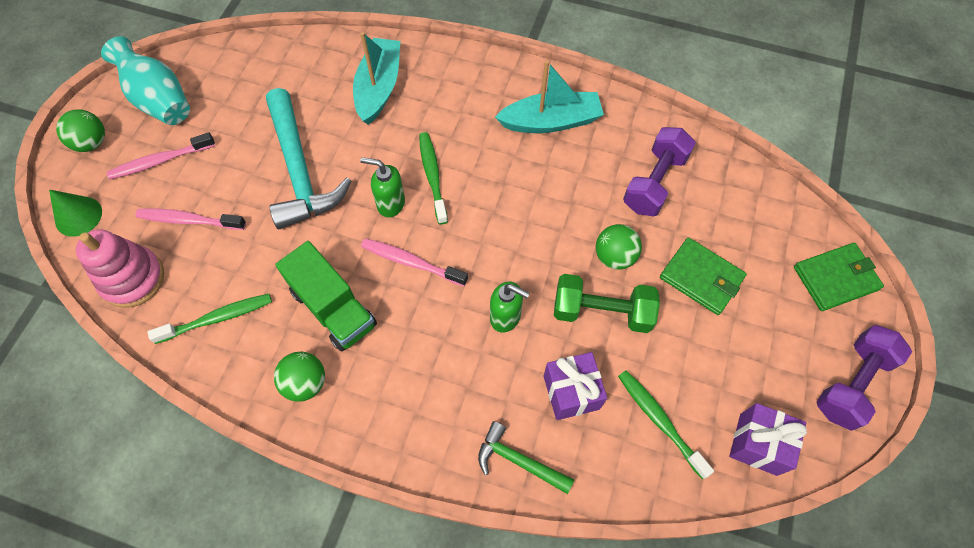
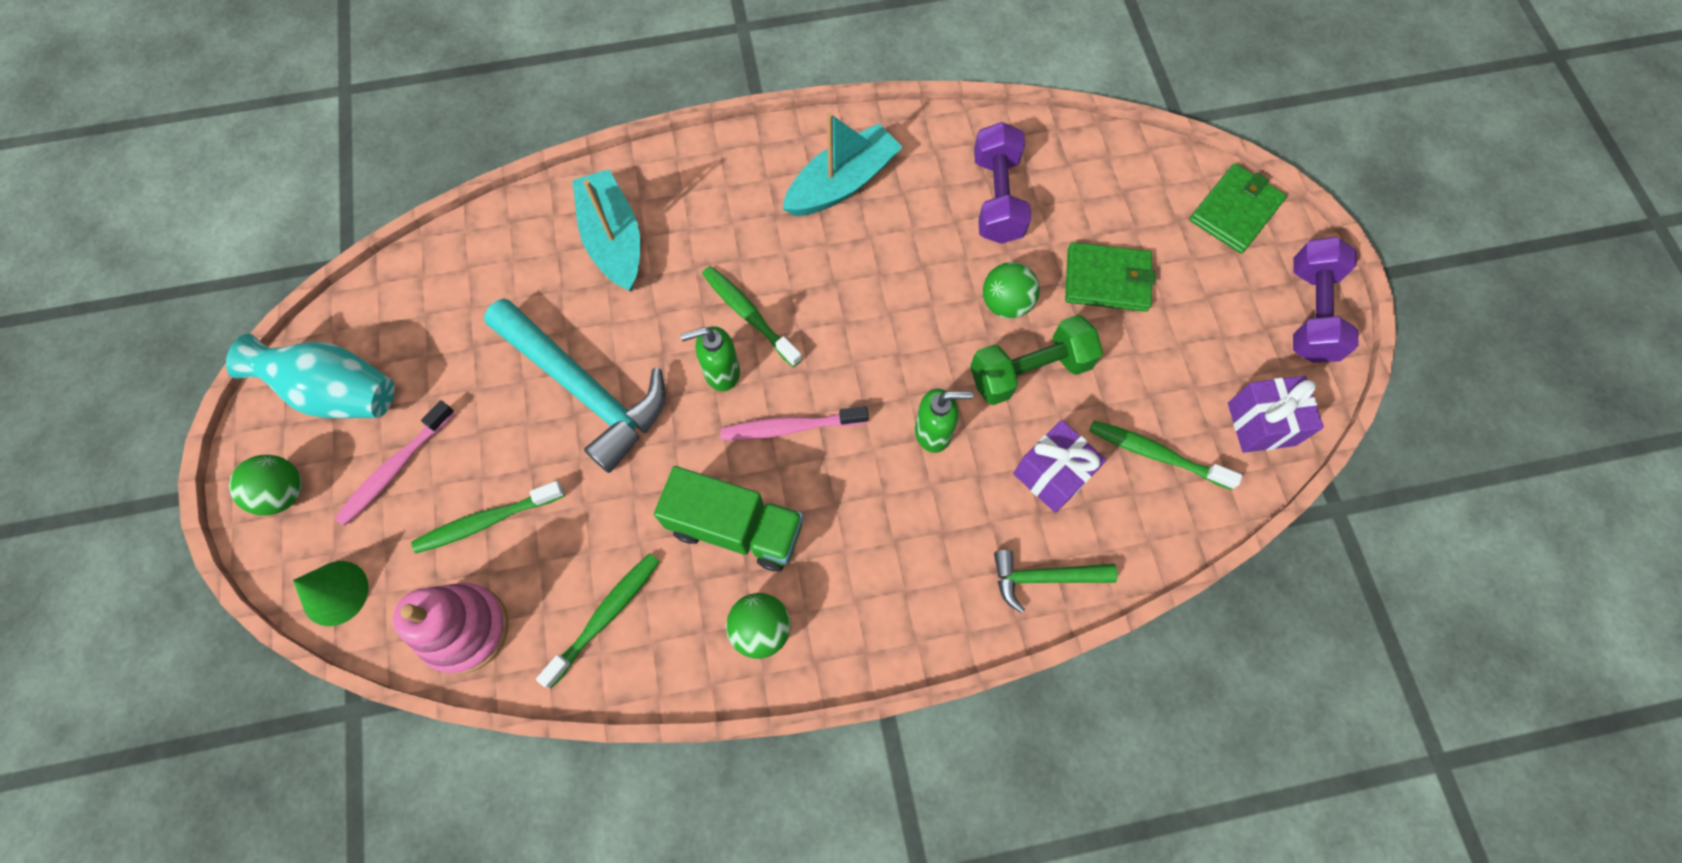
camera: 30 degrees left, 5 degrees up
(189, 220) = (486, 521): pink toothbrush -> green toothbrush

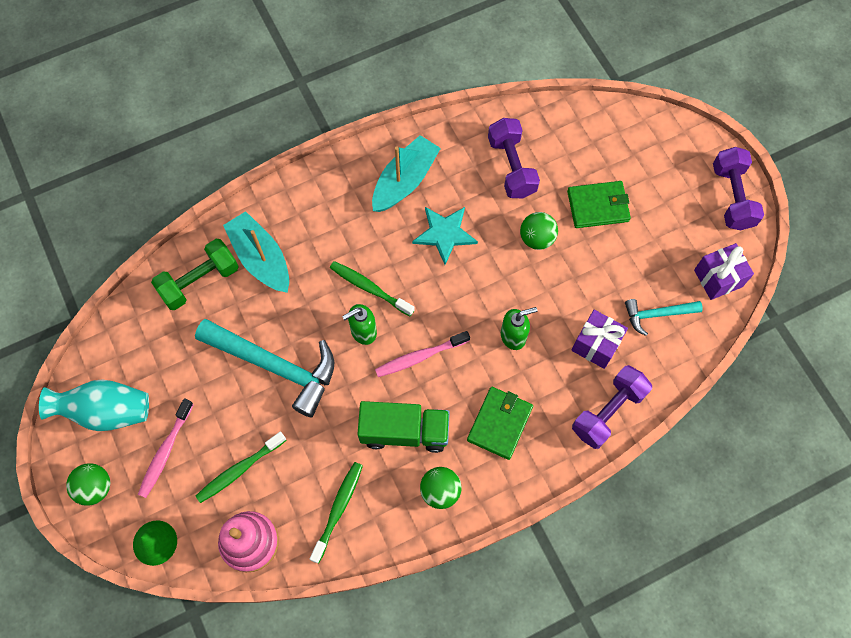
camera: 15 degrees left, 0 degrees up
(876, 266) = (444, 234): none -> turquoise star
(1030, 371) = (564, 280): green dumbbell -> green dumbbell (199, 281)
(1044, 578) = (608, 411): green hammer -> purple dumbbell
(1156, 454) = (657, 314): green toothbrush -> turquoise hammer
(1235, 211) = (669, 139): green wallet -> green wallet (499, 423)

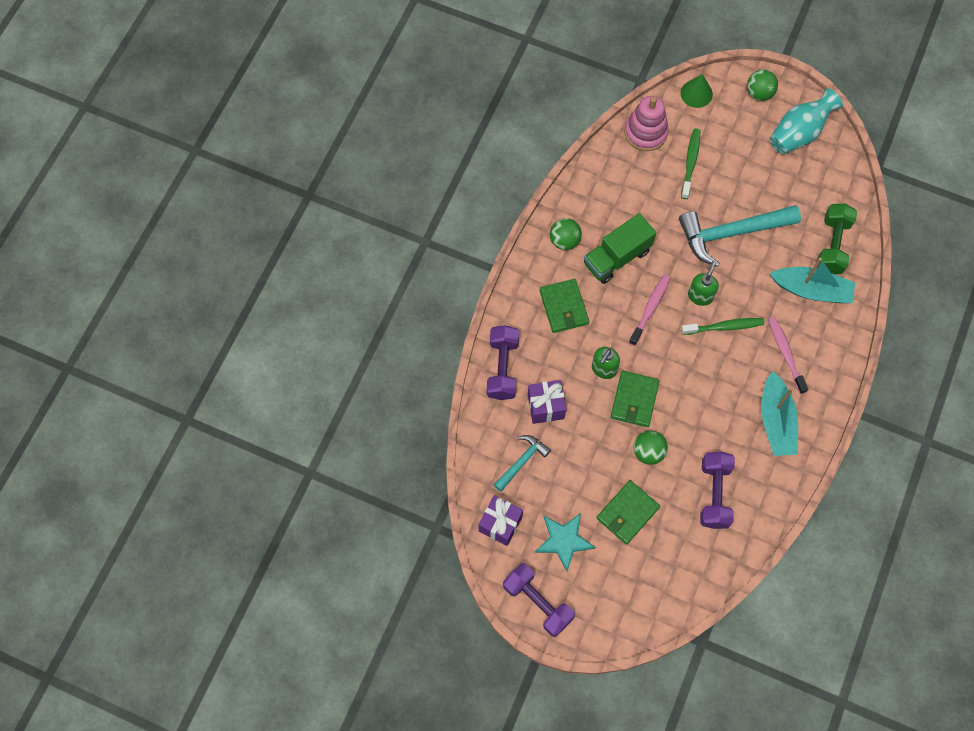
camera: 140 degrees right, 0 degrees up
(165, 452) = (742, 139): pink toothbrush -> pink toothbrush (785, 353)
(338, 509) = (613, 186): green toothbrush -> none
(444, 234) = (712, 404): turquoise star -> turquoise star (564, 540)
(510, 289) = (634, 400): none -> green wallet
(511, 167) = (714, 494): purple dumbbell -> purple dumbbell turned 60 degrees clockwise

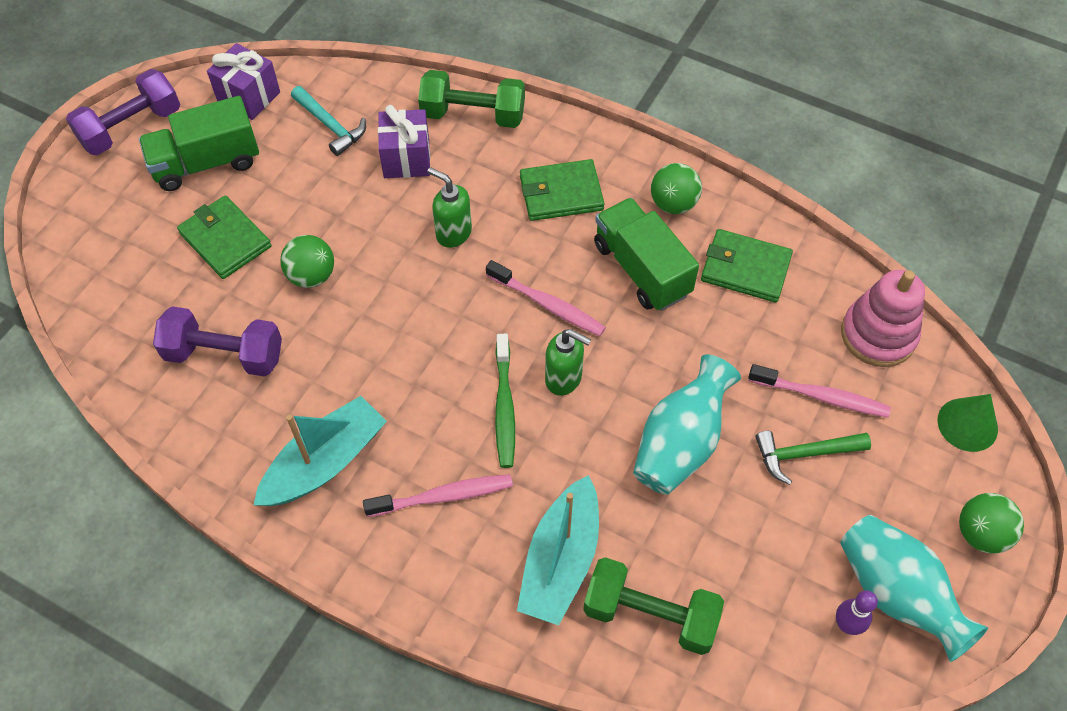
camera: 95 degrees right, 10 degrees down
(502, 368) = (473, 115): purple dumbbell -> green dumbbell
(564, 540) = (206, 163): turquoise star -> green truck
(634, 400) = (397, 267): green wallet -> green wallet (745, 268)
(690, 162) = (821, 397): green toothbrush -> pink toothbrush
(728, 172) = (804, 454): none -> green hammer
(731, 233) = (680, 443): turquoise hammer -> turquoise vase
(776, 421) = (325, 462): turquoise boat -> turquoise boat turned 135 degrees clockwise
(819, 156) = (847, 625): none -> purple bowling pin

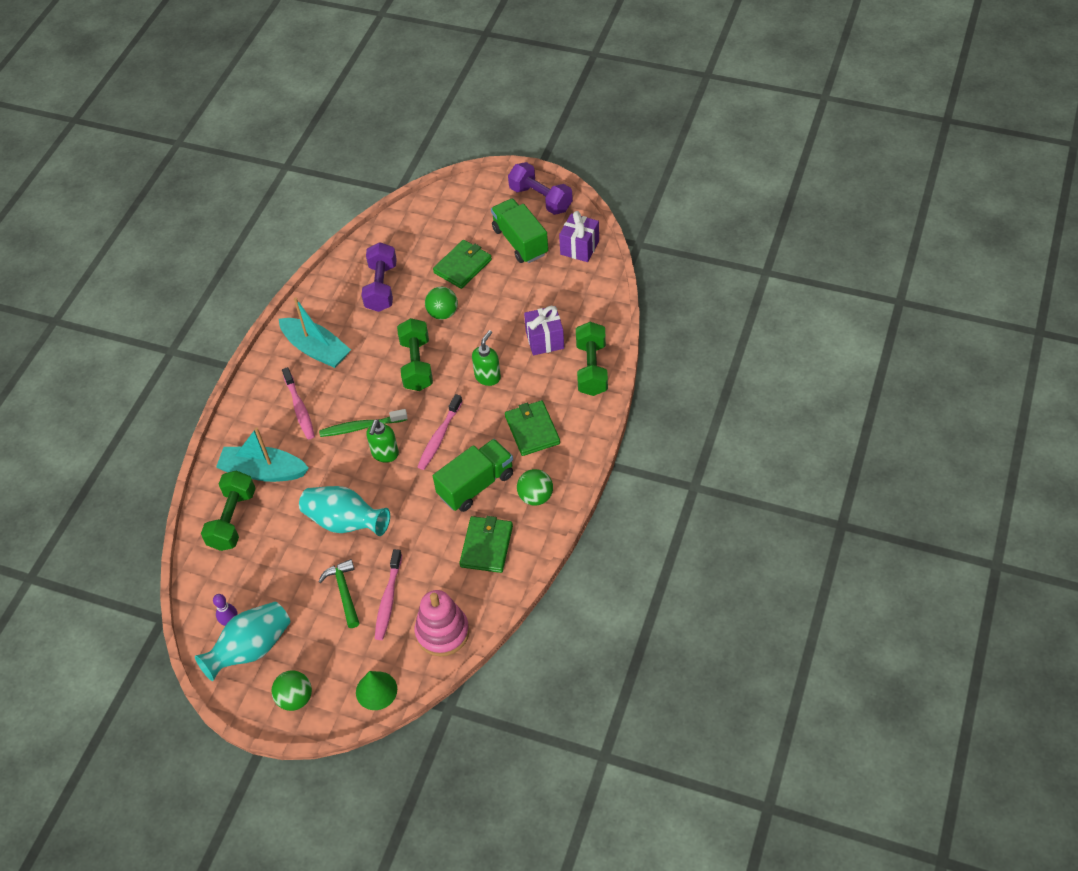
camera: 85 degrees right, 5 degrees down
(330, 126) = (564, 295): turquoise hammer -> none
(402, 320) = (417, 364): none -> green dumbbell

